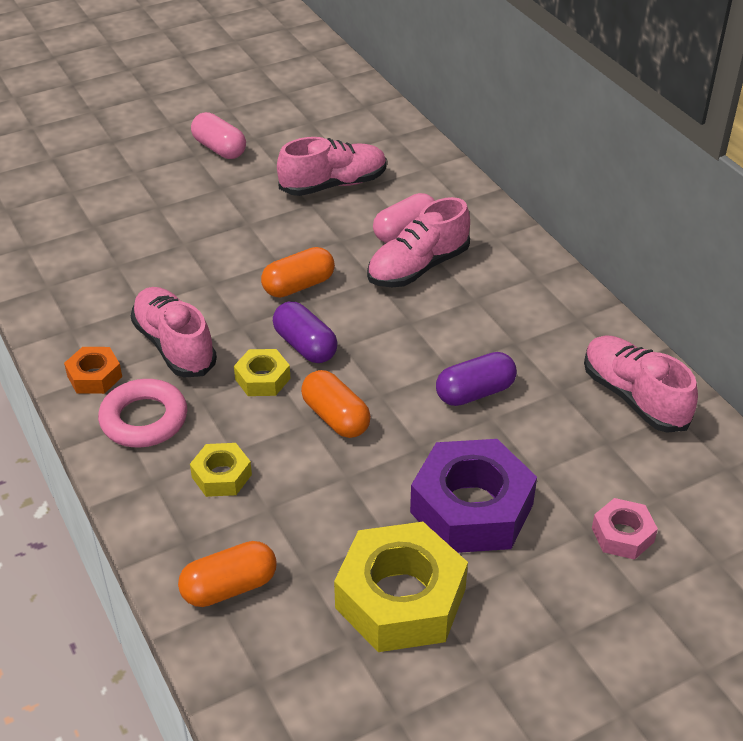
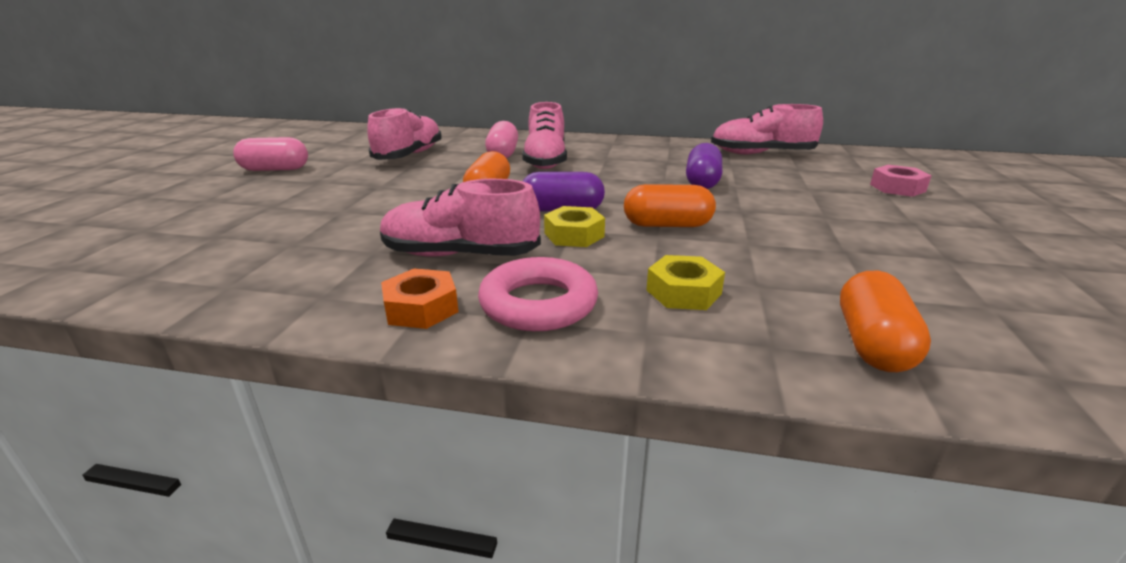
camera: 50 degrees left, 15 degrees down
(400, 598) = (934, 268): yellow nut -> none
(472, 508) = (832, 215): purple nut -> none

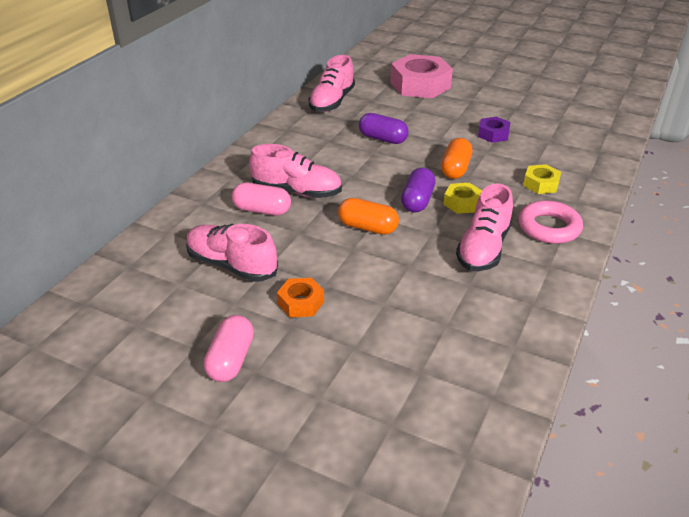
camera: 75 degrees left, 10 degrees up
(421, 308) = (551, 265): orange nut -> orange nut (300, 303)
(816, 244) = (493, 134): none -> purple nut
(872, 344) = (588, 154): orange capsule -> none
(897, 188) = (420, 85): pink nut -> pink nut, size x2.02

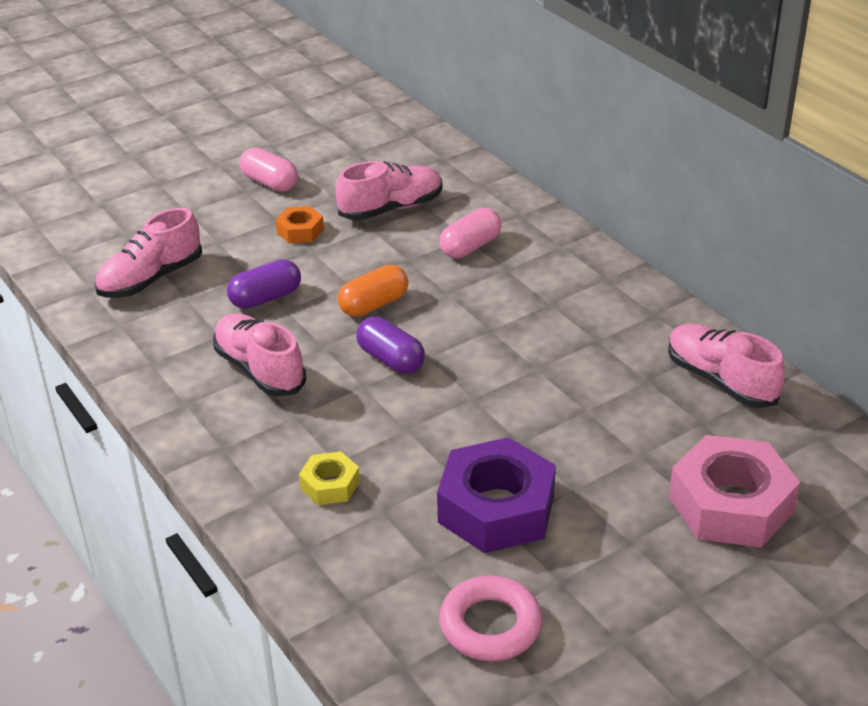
camera: 120 degrees right, 0 degrees up
(297, 191) = (489, 279): pink shoe -> pink shoe (151, 279)
(382, 139) = (566, 389): purple capsule -> purple capsule (265, 298)
(455, 169) = (433, 422): orange capsule -> none
(462, 203) = (354, 393): yellow nut -> none
(493, 134) = (496, 508): purple nut -> purple nut, size x2.02
(549, 227) = (242, 440): pink ring -> pink ring (490, 625)

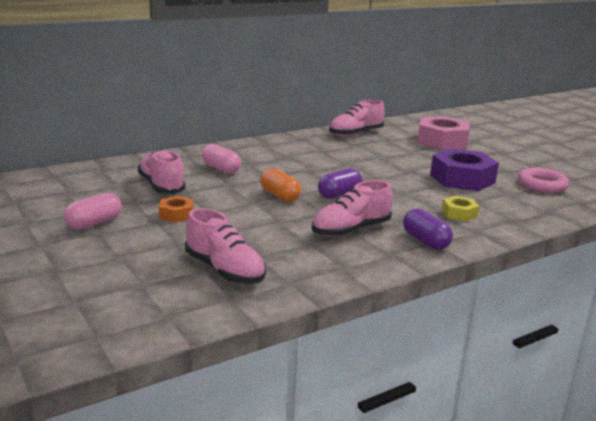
camera: 90 degrees left, 15 degrees down
(265, 298) = (264, 227): purple capsule -> purple capsule (425, 241)

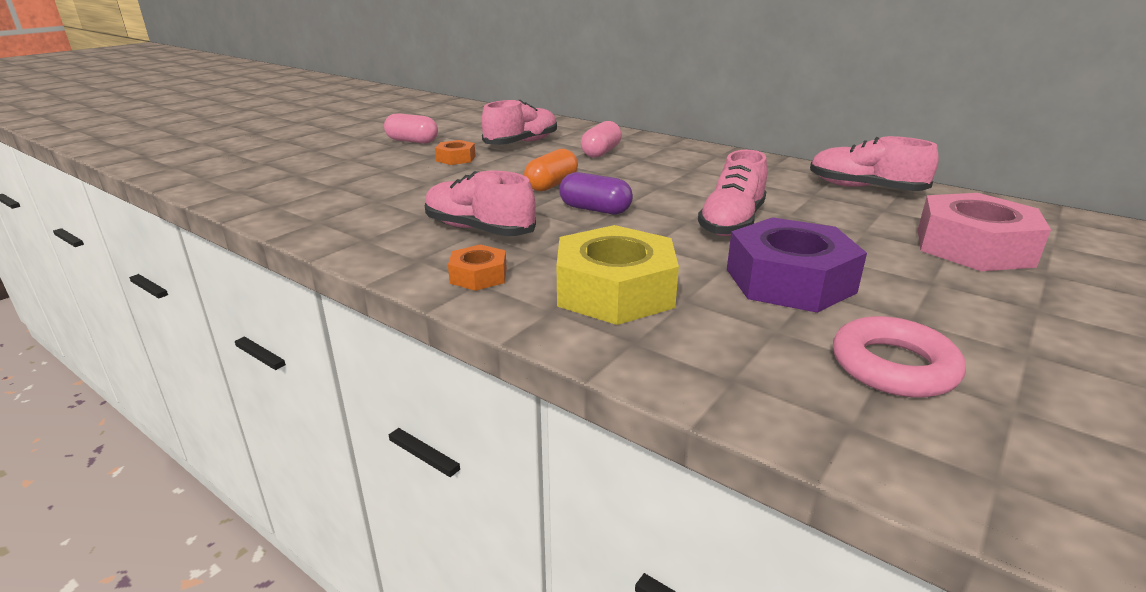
camera: 70 degrees right, 5 degrees up
(224, 270) = (335, 193): pink shoe -> pink shoe (732, 223)
(425, 241) = (478, 276): purple capsule -> orange nut
(459, 213) = (614, 291): yellow nut -> yellow nut, size x2.02

